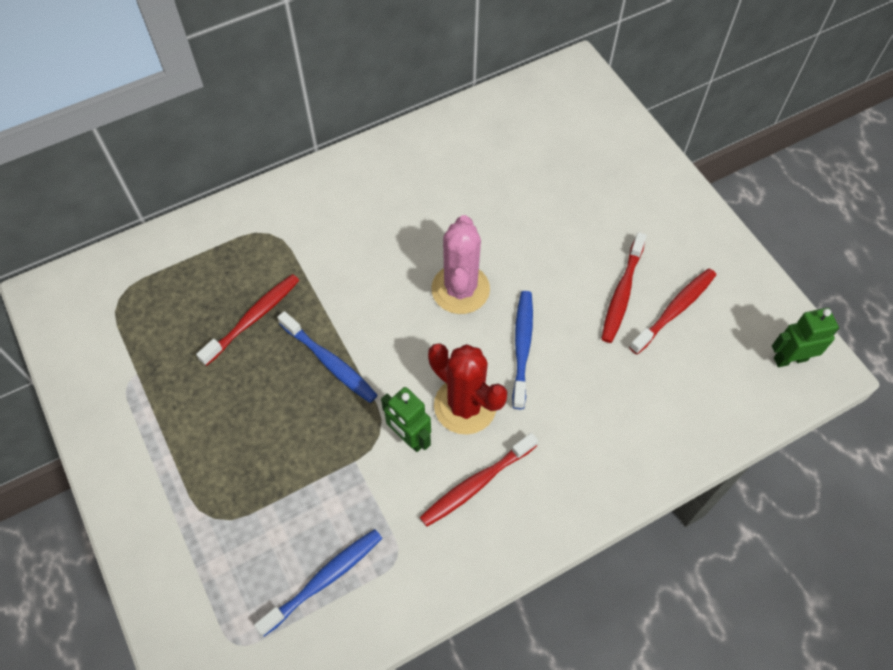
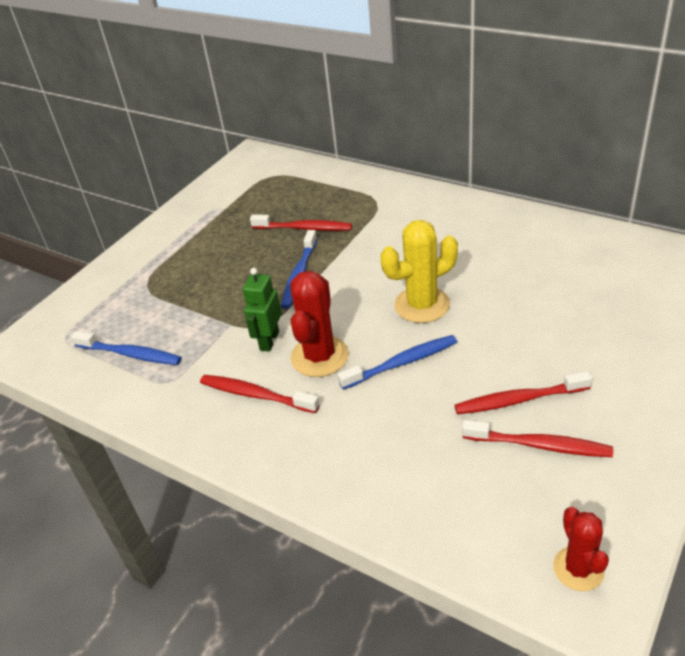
camera: 65 degrees right, 20 degrees down
(460, 289) = (422, 305): pink cactus -> yellow cactus
(790, 359) = (578, 569): green robot -> red cactus

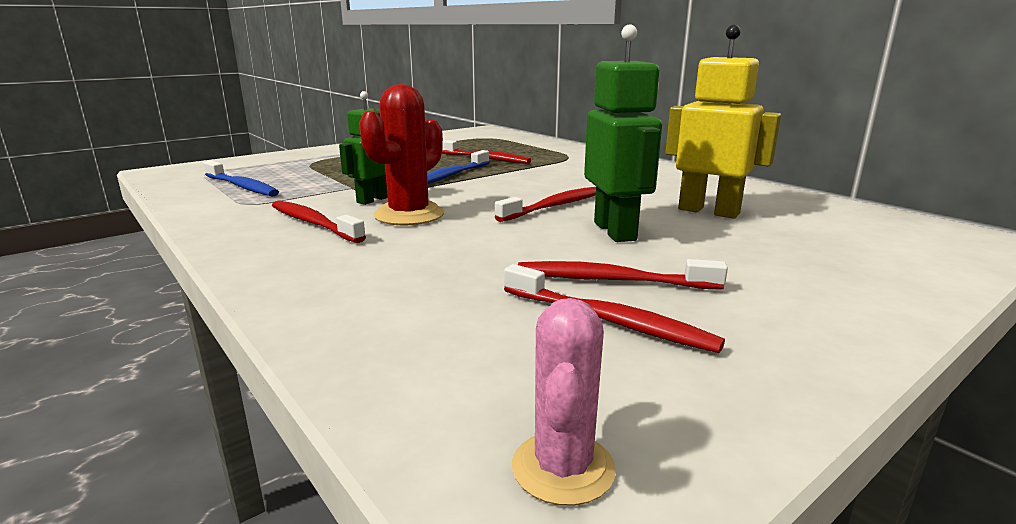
camera: 15 degrees right, 20 degrees down
(401, 363) = (491, 232): blue toothbrush -> none
(422, 305) = (555, 206): yellow cactus -> red toothbrush
(487, 331) = (615, 231): none -> green robot
(538, 277) = (708, 211): none -> yellow robot
(578, 569) = (563, 468): red cactus -> pink cactus

